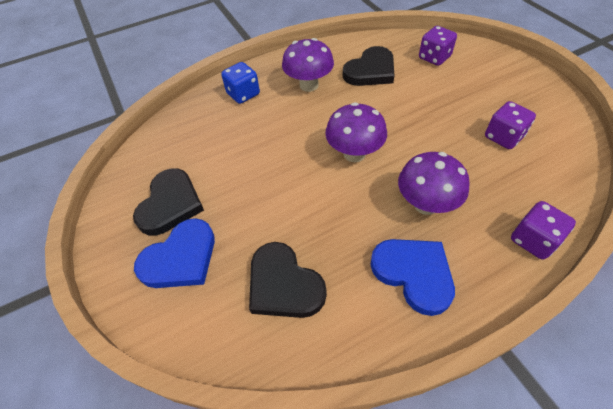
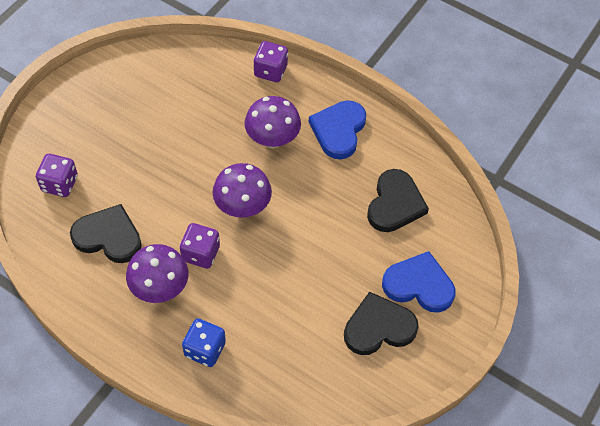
camera: 125 degrees left, 5 degrees up
(503, 137) = (166, 104): purple dice -> purple dice (200, 253)

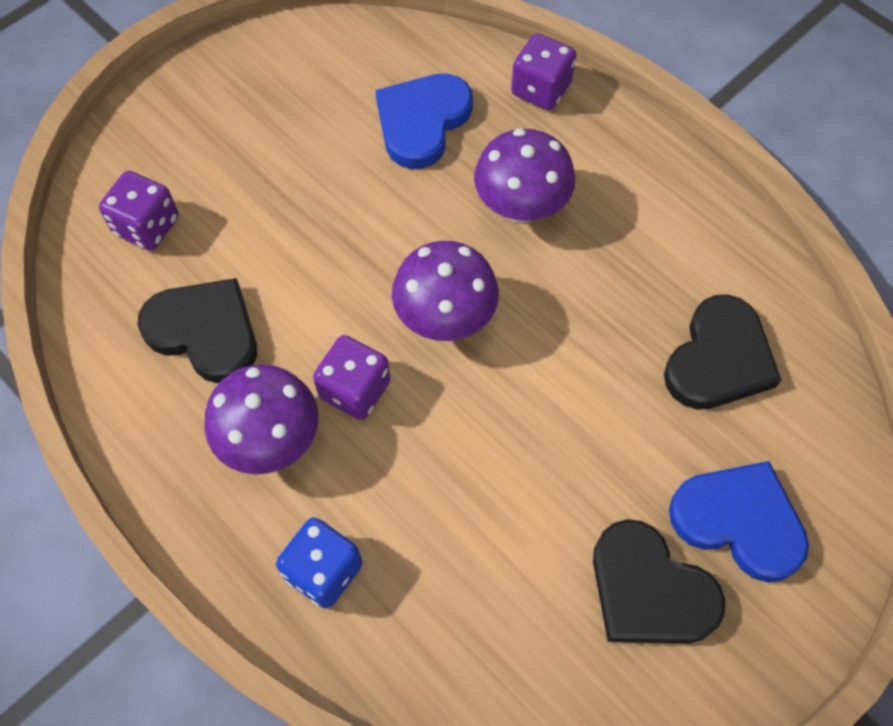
camera: 15 degrees right, 5 degrees up
(338, 130) = (640, 210): blue heart -> blue heart (422, 122)
(378, 327) = (649, 590): black heart -> black heart turned 135 degrees counterclockwise

